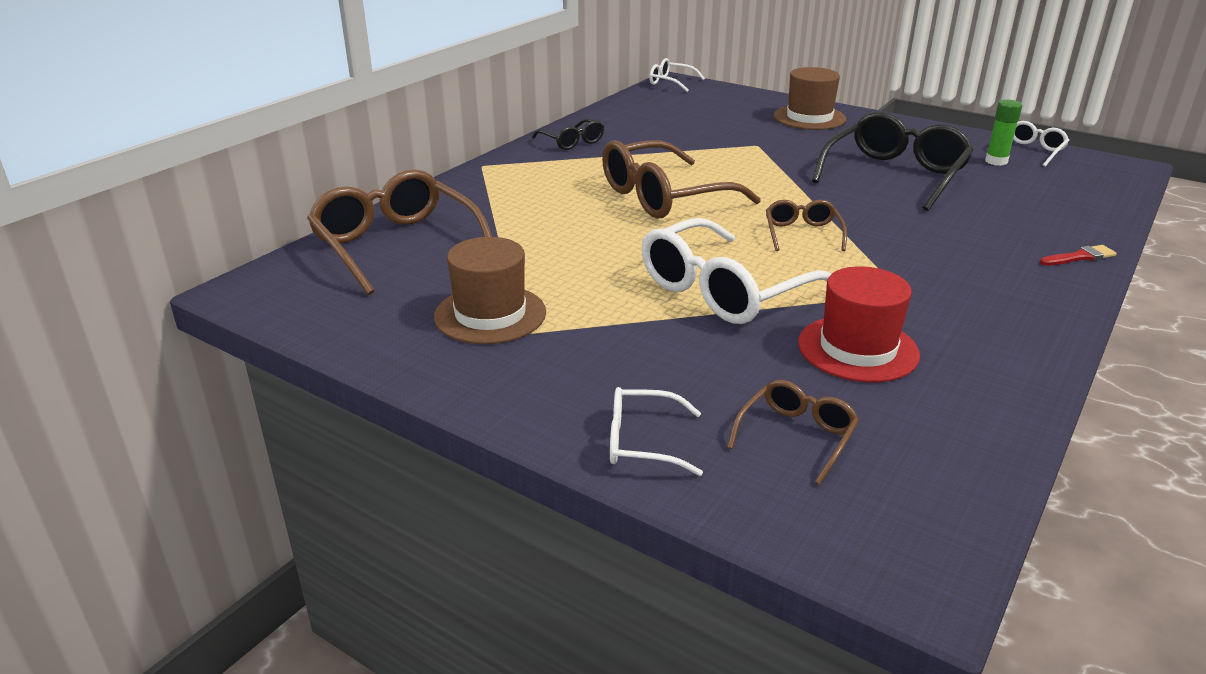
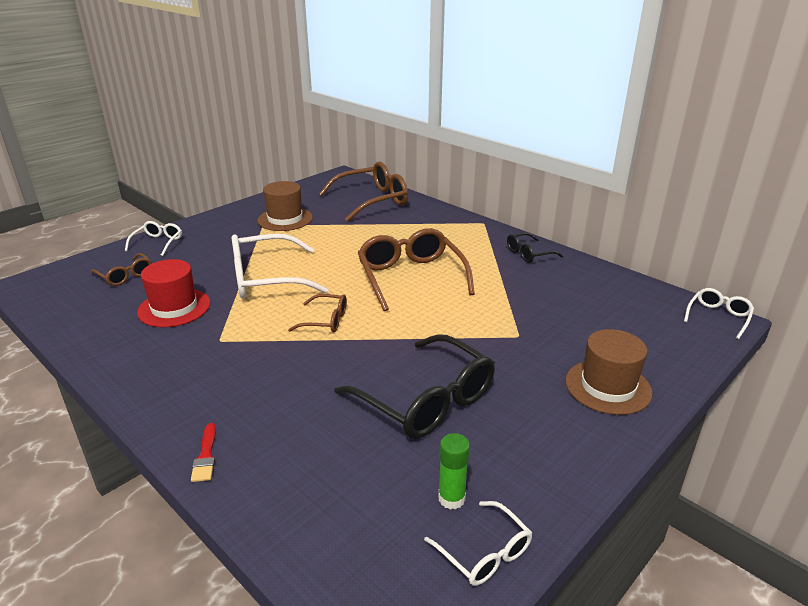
camera: 100 degrees right, 0 degrees up
(724, 290) = (266, 279): white glasses -> white glasses turned 75 degrees counterclockwise

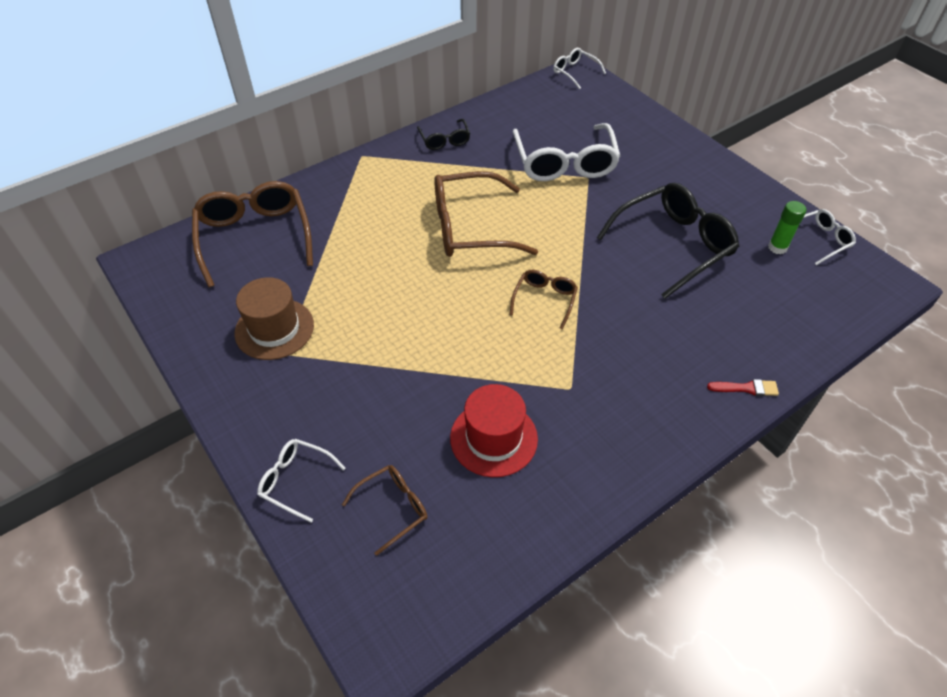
camera: 80 degrees left, 20 degrees up
(266, 279) = (443, 349): white glasses -> white glasses (564, 163)
(608, 387) = (658, 148): brown hat -> none

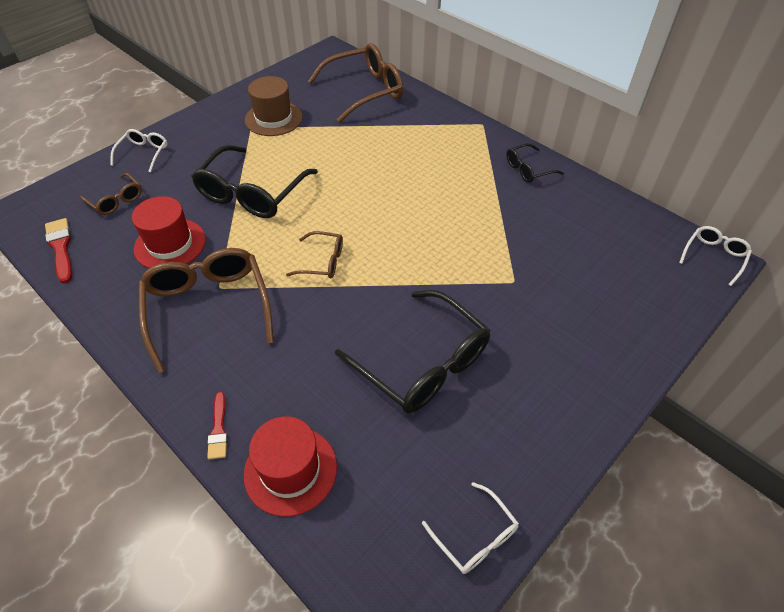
camera: 80 degrees right, 0 degrees up
(420, 356) = (252, 193): none -> black glasses
(470, 228) = (407, 202): brown glasses -> brown glasses (208, 308)
(477, 568) = (61, 248): none -> red brush
(564, 163) = (530, 260): white glasses -> none
(777, 247) = (446, 477): green glue stick -> none
(781, 338) = (290, 470): none -> red hat

